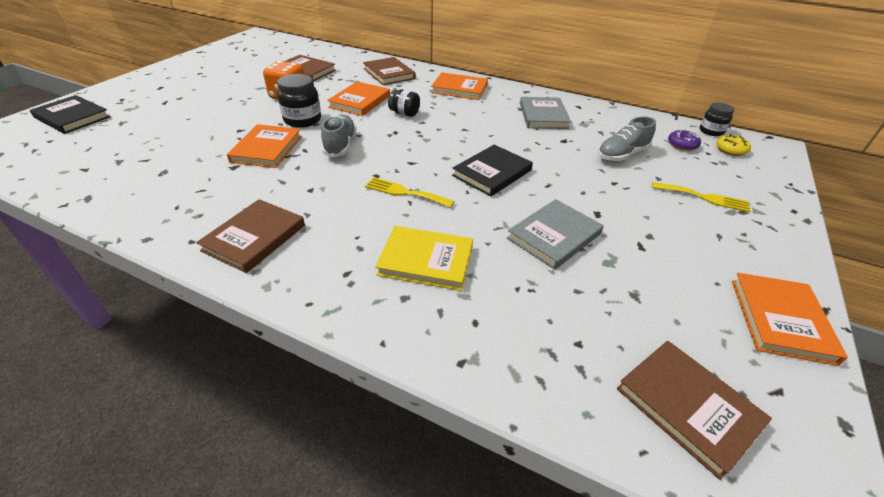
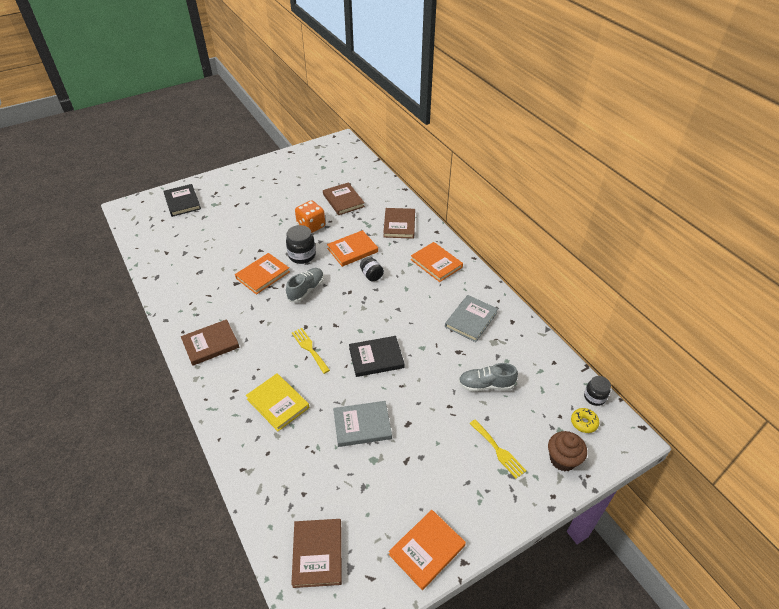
camera: 35 degrees right, 5 degrees up
(682, 145) = (548, 399): purple donut -> none
(757, 181) = (562, 459): none -> brown cupcake

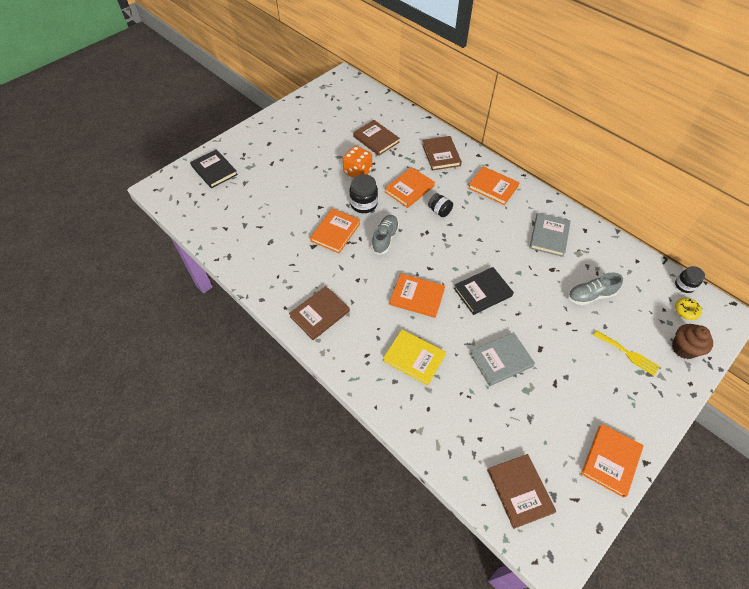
camera: 15 degrees left, 10 degrees up
(309, 348) = (417, 297): yellow fork -> orange book

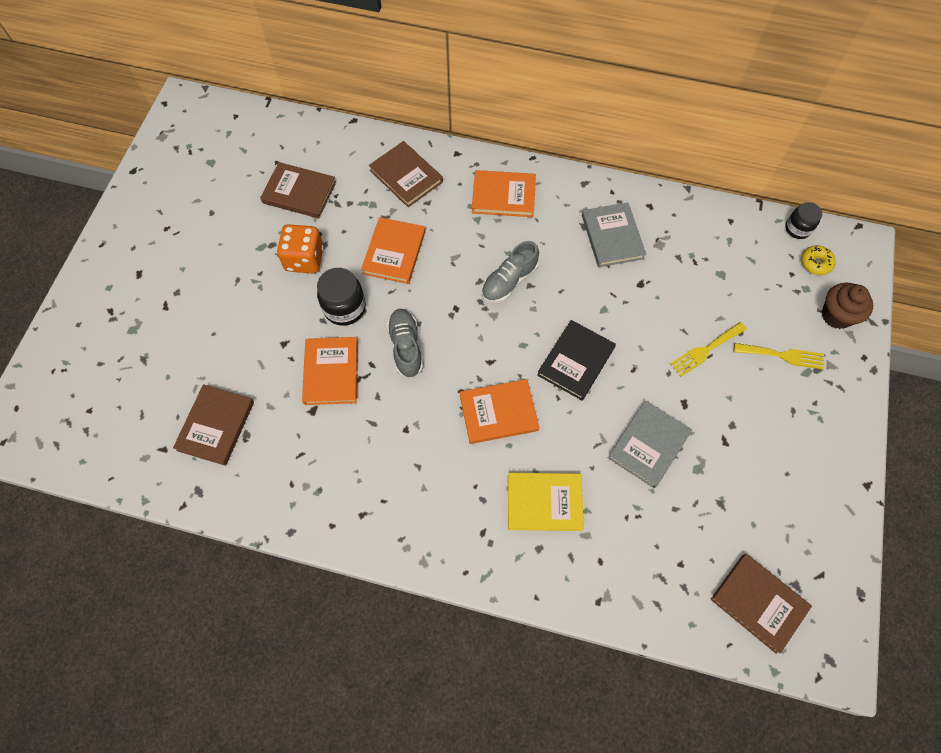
camera: 30 degrees left, 10 degrees up
(214, 170) = (80, 362): black book -> none
(320, 314) = (386, 509): brown book -> brown book (216, 426)
(439, 211) = (454, 267): black jar -> none
(573, 325) = (705, 350): none -> yellow fork
(590, 295) = (703, 298): grey shoe -> grey shoe (509, 281)
(611, 460) = (832, 504): orange book -> none

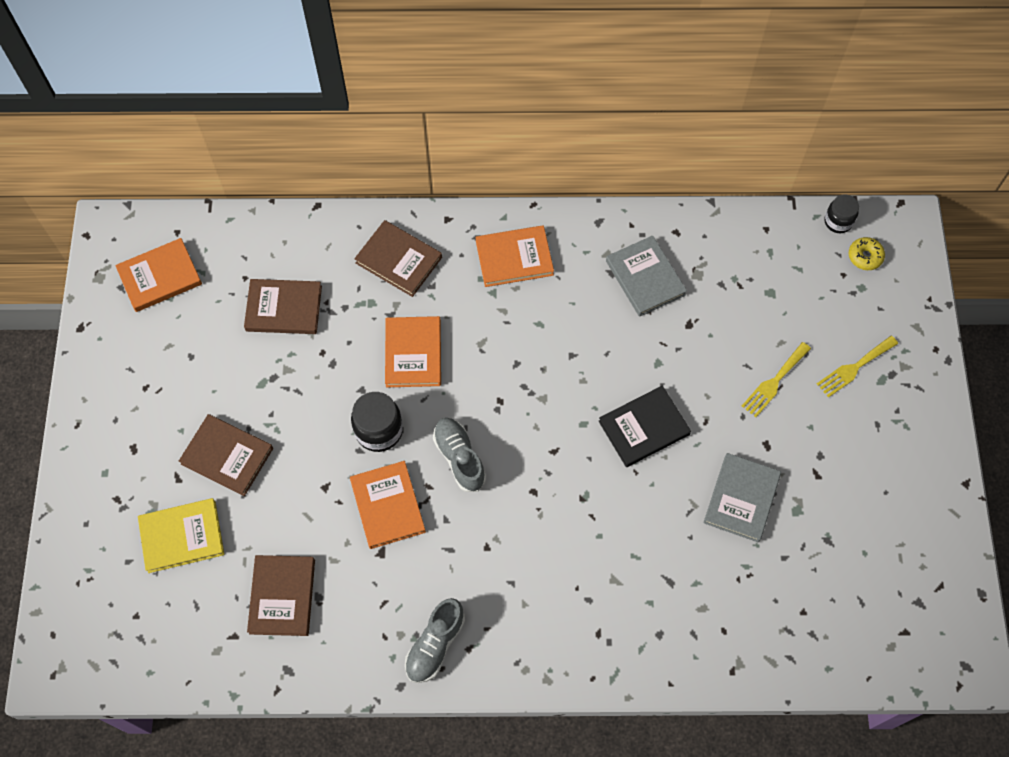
camera: 15 degrees left, 0 degrees up
(304, 259) = (316, 386): orange dice -> none
(498, 413) = (578, 504): orange book -> orange book (160, 277)
(509, 281) = (548, 356): grey shoe -> grey shoe (435, 644)
(544, 502) = (652, 586): yellow book -> yellow book (182, 536)
(576, 361) = (644, 428): black book -> black book turned 45 degrees clockwise
(758, 603) = (887, 629): brown book -> brown book (227, 456)
(783, 355) = (854, 368): yellow fork -> yellow fork turned 150 degrees clockwise
(836, 315) = (898, 310): brown cupcake -> none

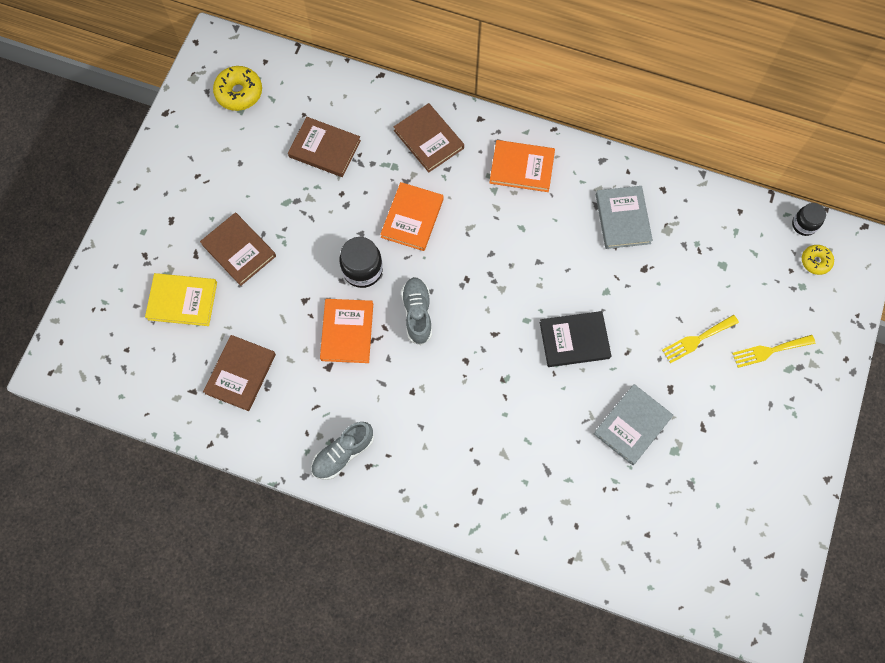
camera: 20 degrees right, 5 degrees up
(160, 277) = (239, 93): orange book -> yellow donut

